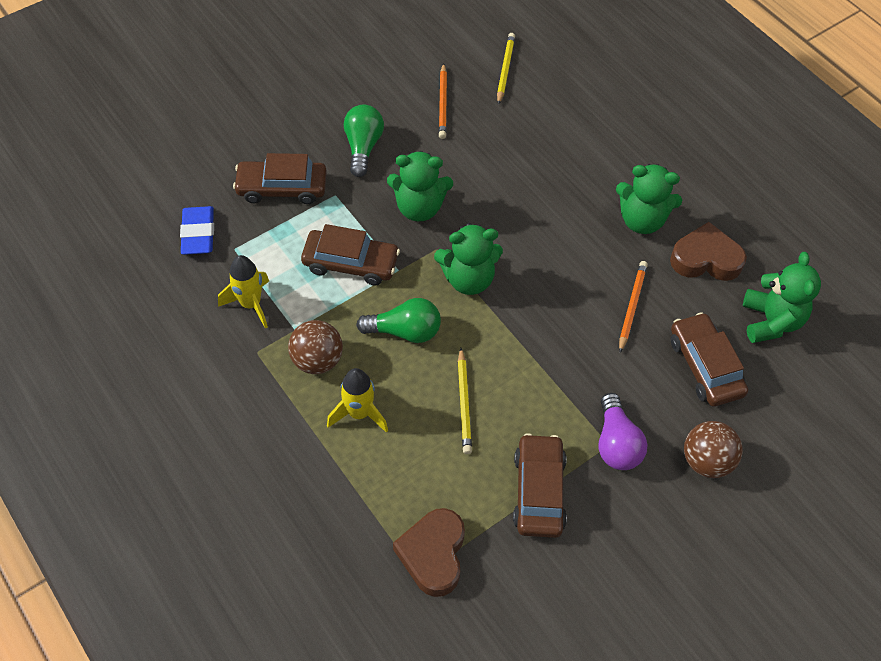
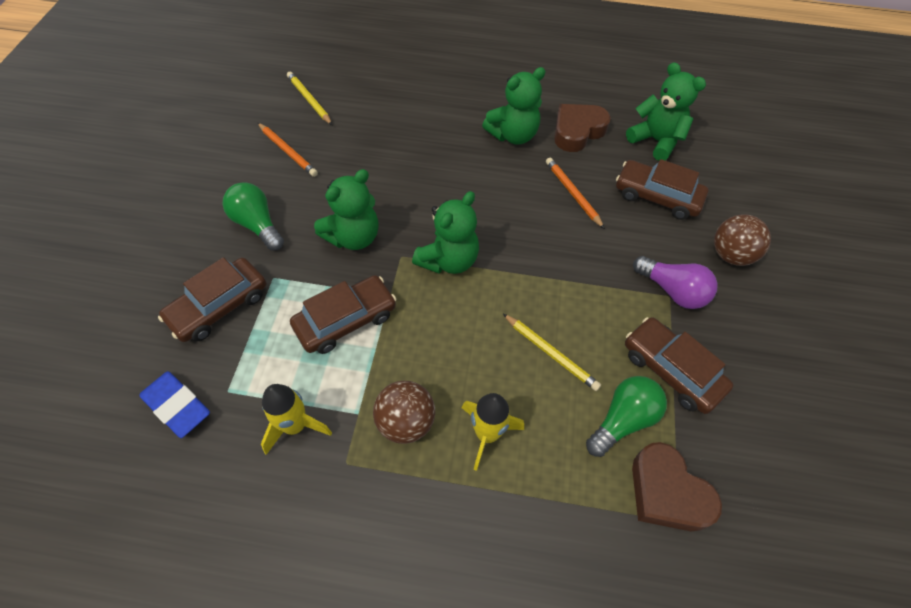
camera: 45 degrees left, 0 degrees up
(405, 331) = (447, 337): green light bulb -> green light bulb (623, 420)

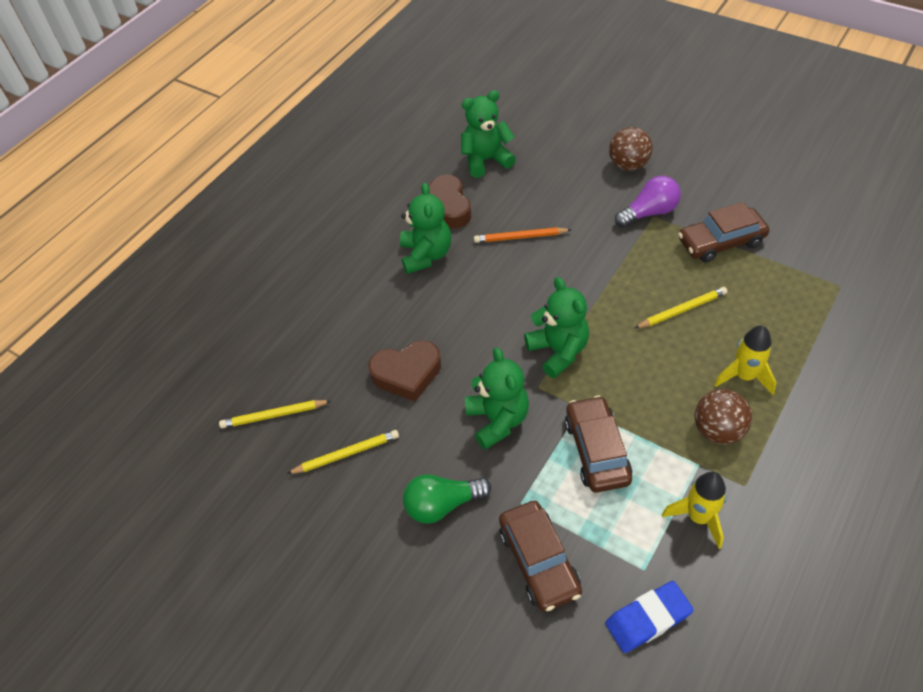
camera: 60 degrees left, 5 degrees down
(288, 151) = (346, 454): orange pencil -> yellow pencil
(623, 420) = (755, 286): green light bulb -> none
(657, 196) = (549, 184): brown car -> none
(667, 492) = (818, 283): brown heart -> brown heart (407, 374)

